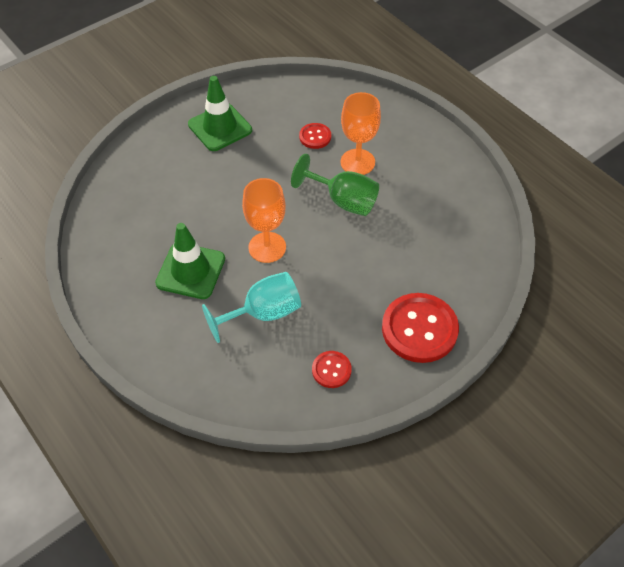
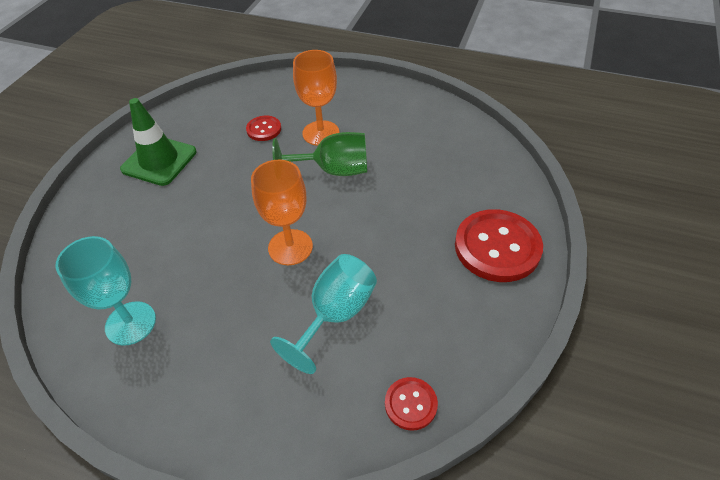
camera: 30 degrees left, 5 degrees down
(130, 246) = (130, 323): none -> turquoise goblet
(190, 271) = (222, 313): green traffic cone -> none
(331, 370) = (450, 333): red button -> red button (410, 404)

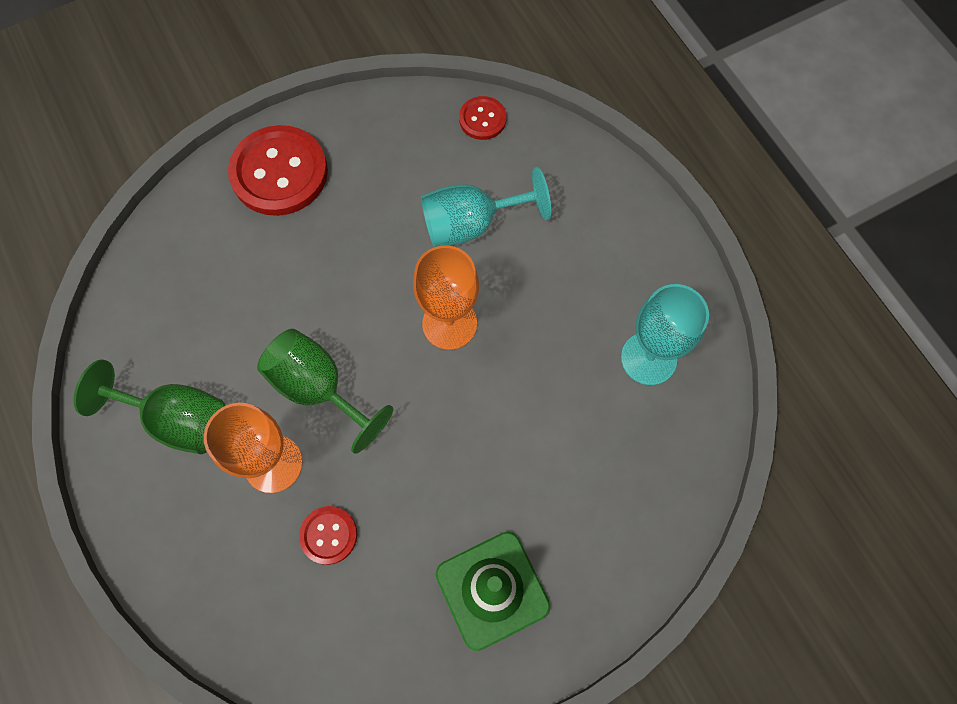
camera: 140 degrees left, 20 degrees up
(387, 118) = (177, 419): none -> green goblet

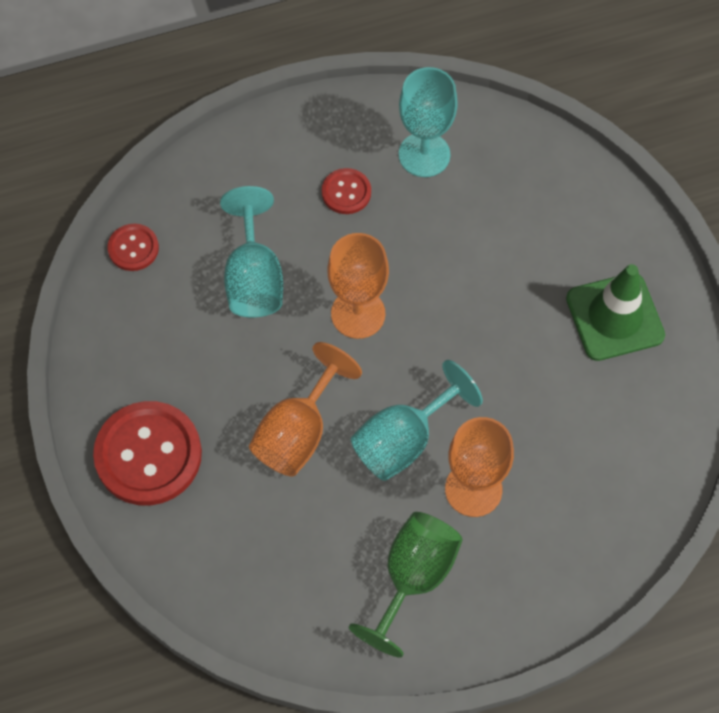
camera: 80 degrees left, 5 degrees down
(316, 291) = (298, 432): none -> orange goblet
(318, 388) = (404, 440): green goblet -> turquoise goblet
(328, 535) = (549, 446): red button -> red button (346, 192)

